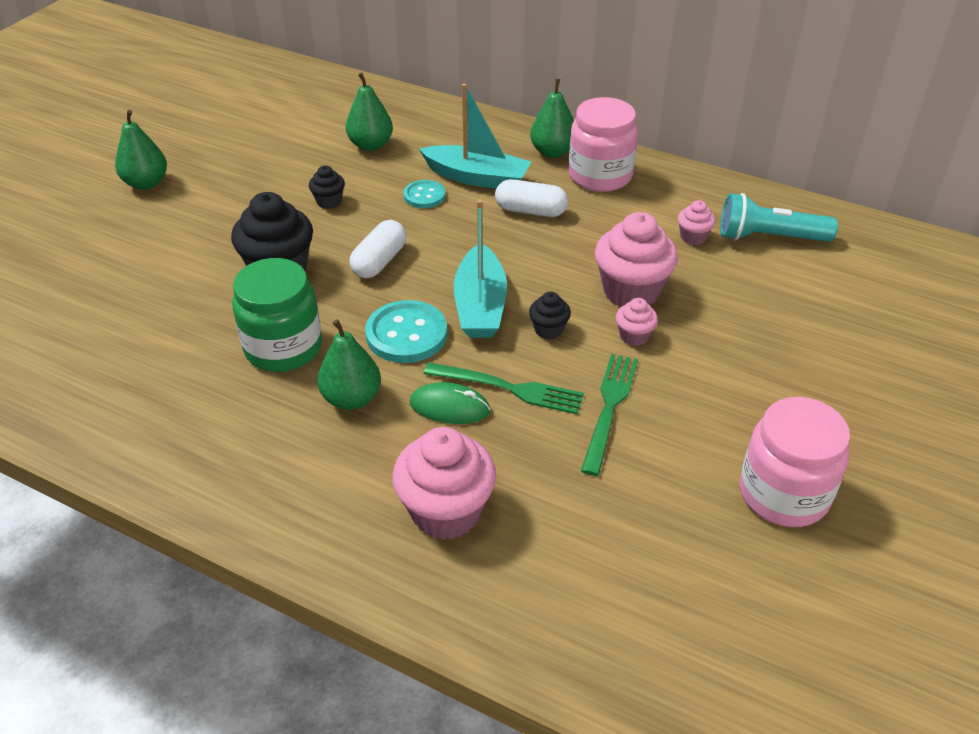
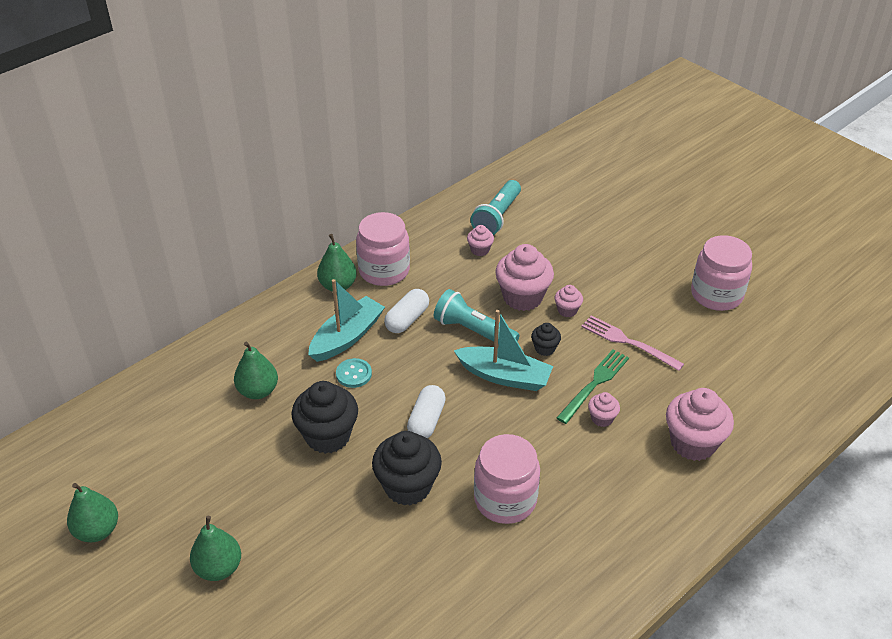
camera: 70 degrees left, 0 degrees up
(283, 347) = (505, 499): green jar -> pink jar
(329, 201) = (328, 436): black cupcake -> black cupcake, size x2.03
(351, 398) = (575, 469): green pear -> green pear (97, 530)
(379, 261) = (426, 421): white capsule -> white capsule turned 60 degrees clockwise
(406, 334) = (519, 424): turquoise button -> none
(449, 407) = (602, 418): green mouse -> pink cupcake
(542, 264) = (473, 331): none -> turquoise flashlight
(609, 407) = (627, 342): green fork -> pink fork

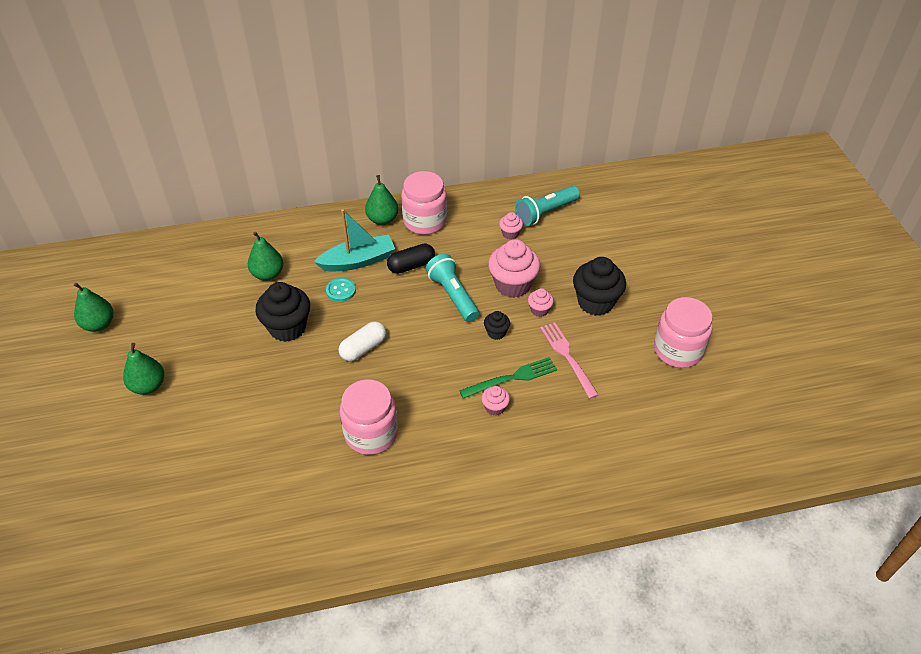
camera: 30 degrees right, 5 degrees up
(407, 319) = (411, 266): white capsule -> black capsule
(407, 486) = (311, 390): black cupcake -> black cupcake (595, 302)
(504, 376) = (447, 340): turquoise boat -> none
(693, 443) = (552, 461): pink cupcake -> none

